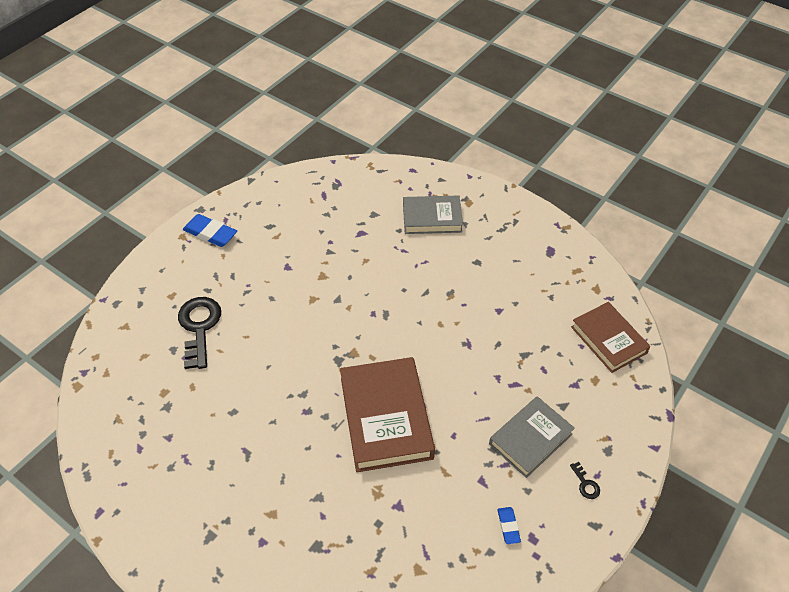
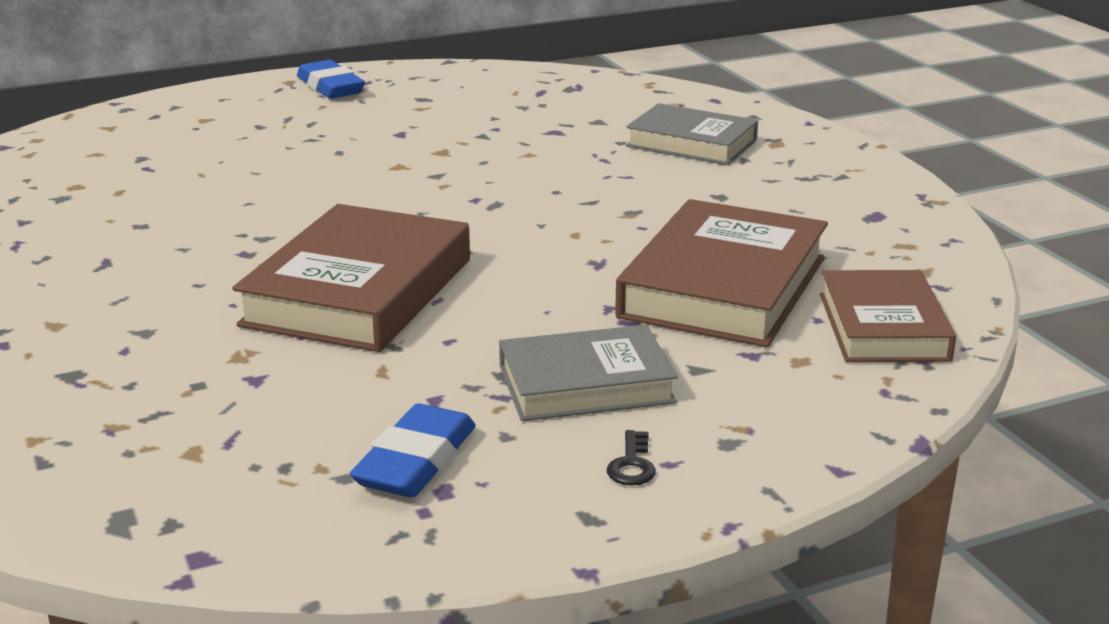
camera: 30 degrees right, 25 degrees down
(199, 327) = (202, 150): black key -> none
(508, 526) = (415, 461): blue eraser -> blue eraser, size x1.82
(530, 339) = (723, 287): none -> brown book

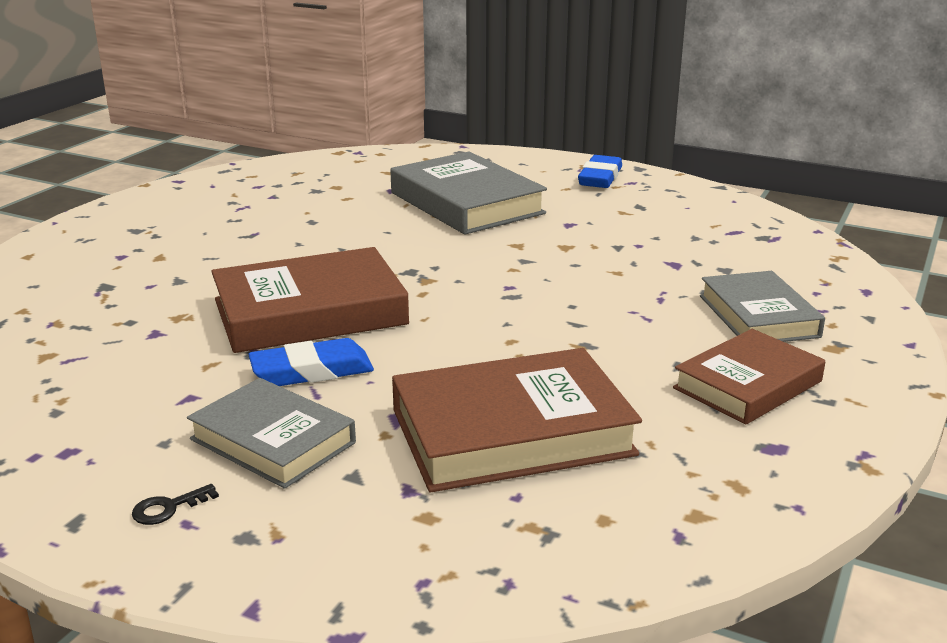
camera: 50 degrees right, 0 degrees up
(261, 151) = (466, 203): none -> grey book
(415, 461) = (97, 426): blue eraser -> blue eraser (312, 371)
(883, 327) = (548, 535): brown book -> brown book (748, 385)

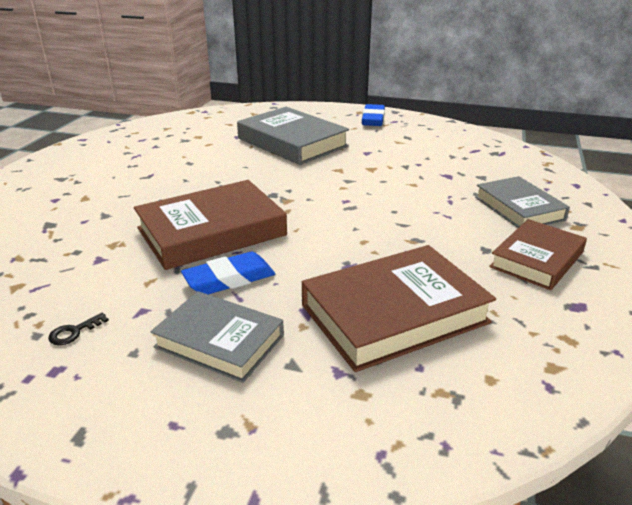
camera: 10 degrees left, 5 degrees up
(168, 508) = (154, 412): black key -> black key (74, 332)

